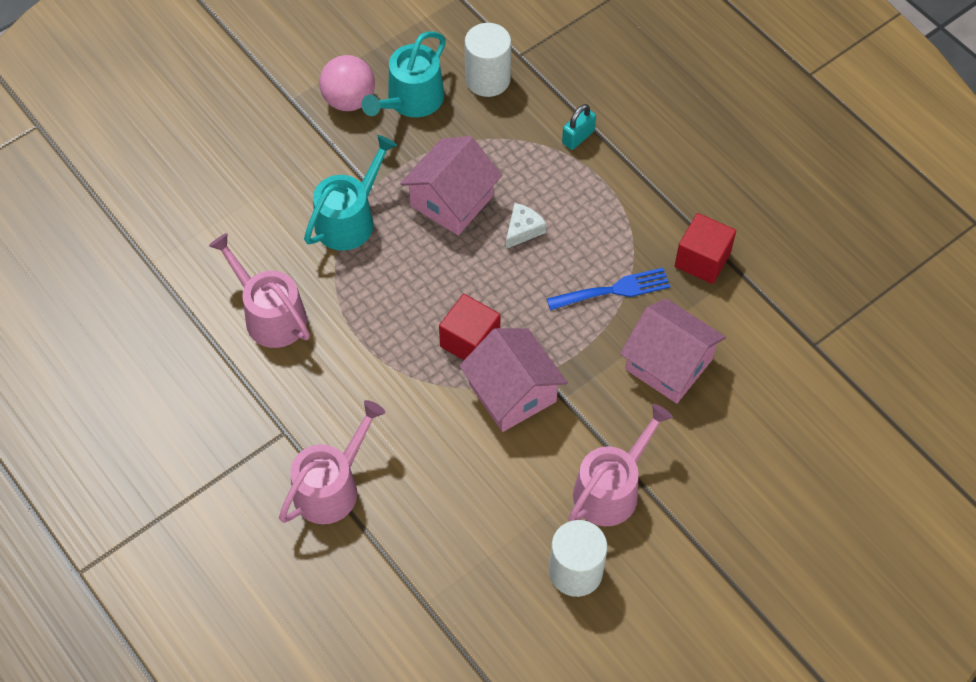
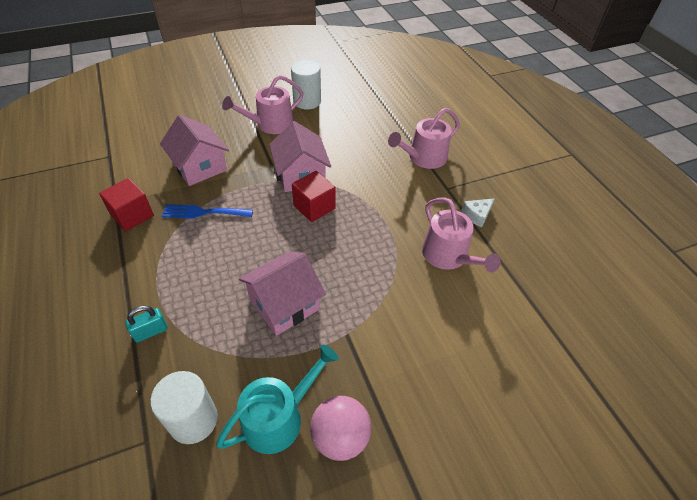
camera: 165 degrees left, 10 degrees down
(349, 219) = (372, 312): turquoise watering can -> none
(523, 230) = (241, 267): white cheese -> white cheese (477, 215)

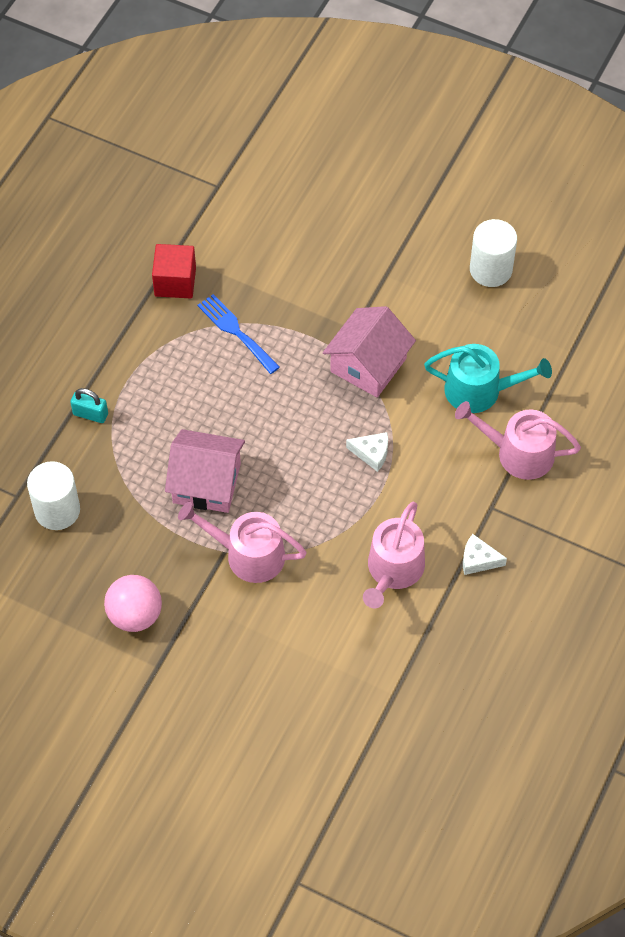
camera: 50 degrees right, 10 degrees up
(200, 167) = (285, 272): pink house -> none
(270, 124) = (413, 271): pink watering can -> pink watering can (248, 555)
(278, 417) = (111, 563): turquoise watering can -> turquoise watering can (480, 390)
(314, 207) = (338, 413): red cube -> none
(358, 211) = (371, 453): none -> white cheese

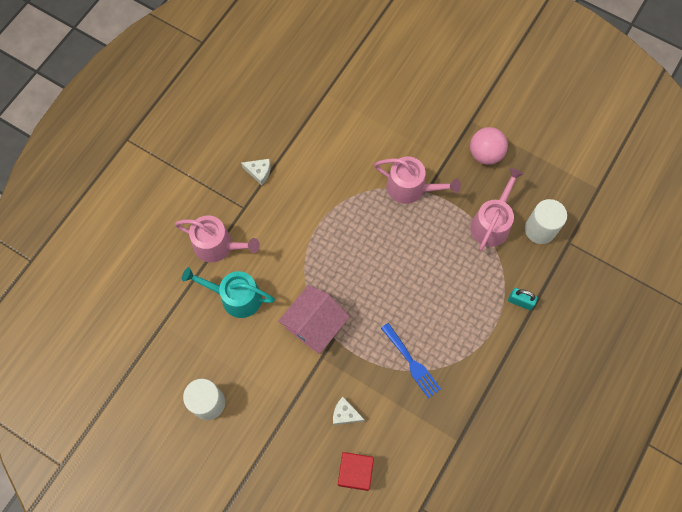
camera: 175 degrees left, 10 degrees up
(175, 282) = (458, 413): red cube -> red cube (355, 472)
(206, 483) = (437, 241): pink house -> none
(371, 453) = (320, 254): white cheese -> white cheese (345, 414)
(393, 570) = (316, 170): pink watering can -> pink watering can (492, 223)

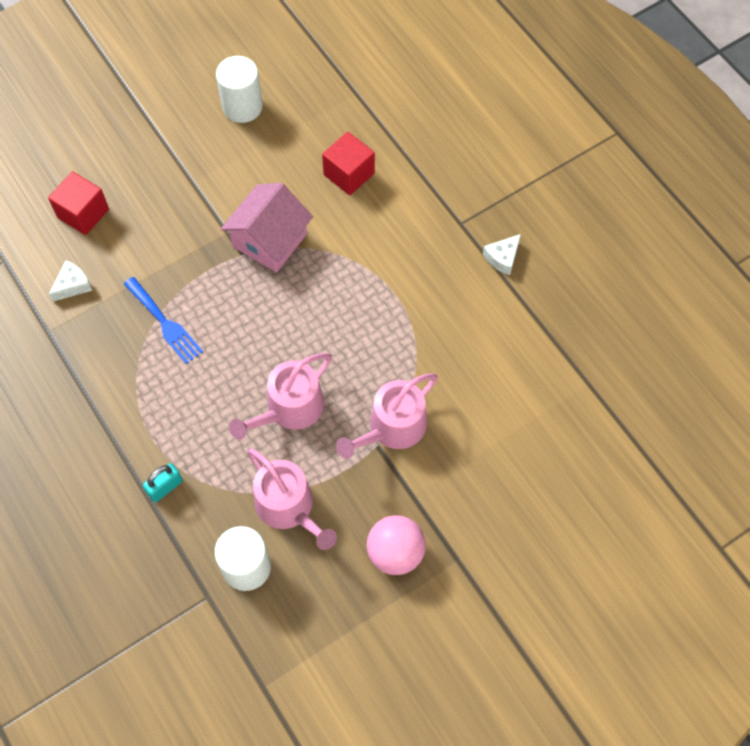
camera: 115 degrees right, 5 degrees down
(218, 245) = (424, 178): pink watering can -> pink watering can (289, 409)
(236, 297) = (349, 174): turquoise watering can -> red cube
(314, 325) = (270, 240): pink house -> pink house turned 60 degrees clockwise
(345, 414) = (150, 229): white cheese -> white cheese (73, 285)
(412, 363) = (165, 323): blue fork -> blue fork turned 120 degrees counterclockwise

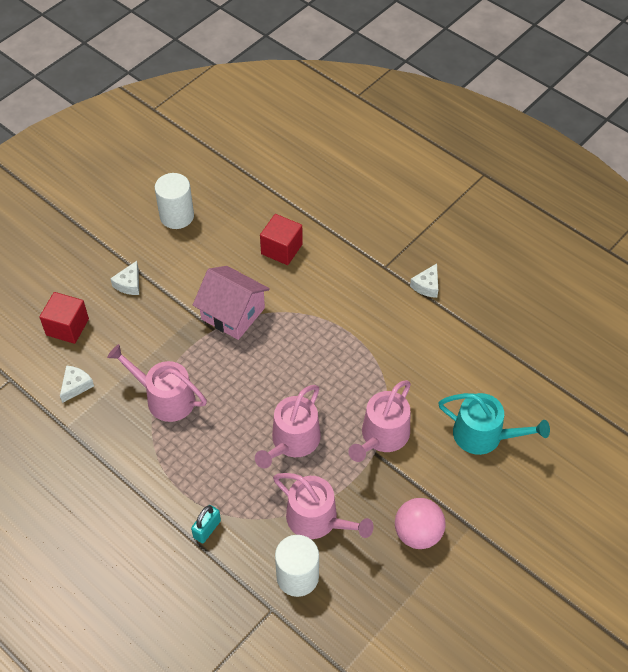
camera: 15 degrees left, 10 degrees down
(165, 177) = (129, 284): none -> white cheese
(165, 323) = (165, 398): blue fork -> pink watering can
(270, 240) = (233, 313): pink house -> pink house turned 75 degrees counterclockwise
(509, 456) = (484, 435): none -> turquoise watering can

